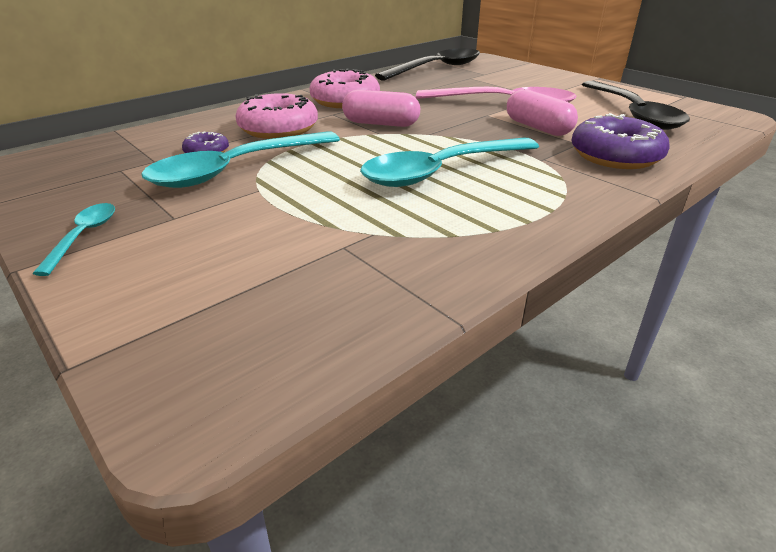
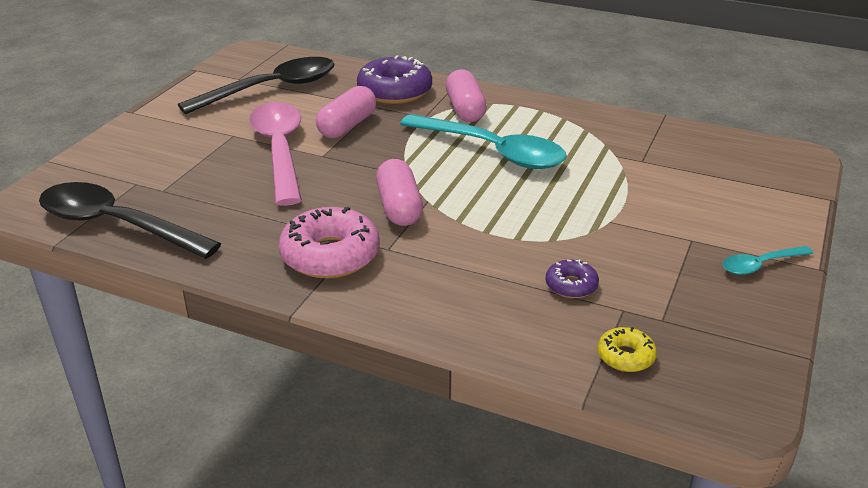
camera: 115 degrees left, 0 degrees up
(117, 148) = (625, 356): none -> yellow donut
(236, 169) = (589, 248): turquoise spoon -> none
(278, 128) = (467, 267): pink donut -> none
(552, 179) = (465, 109): none -> pink capsule

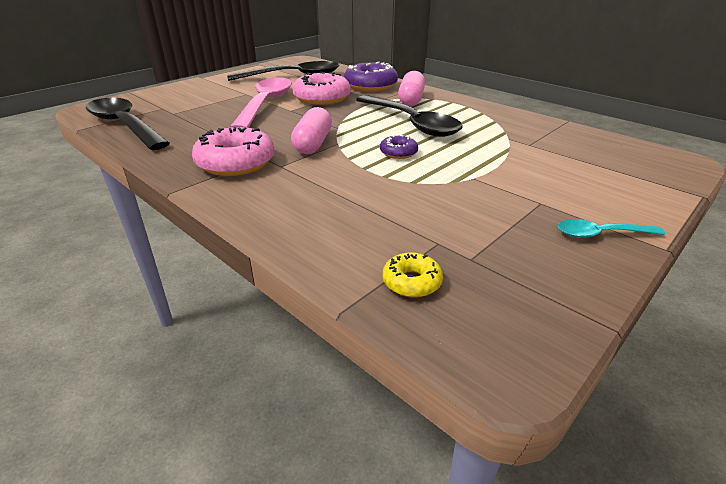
camera: 20 degrees right, 0 degrees up
(347, 126) = (322, 98): pink capsule -> pink donut
(493, 151) = (411, 123): turquoise spoon -> black spoon
(571, 285) = (404, 215): purple donut -> purple donut (398, 153)

